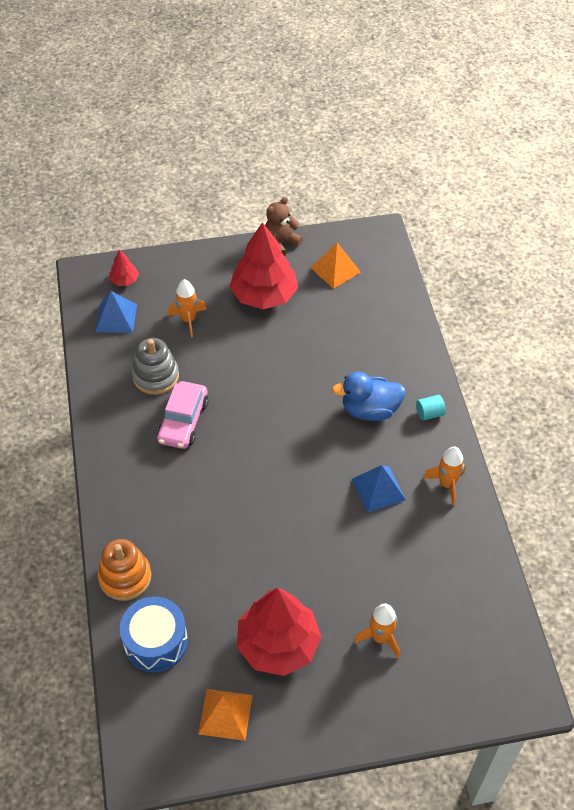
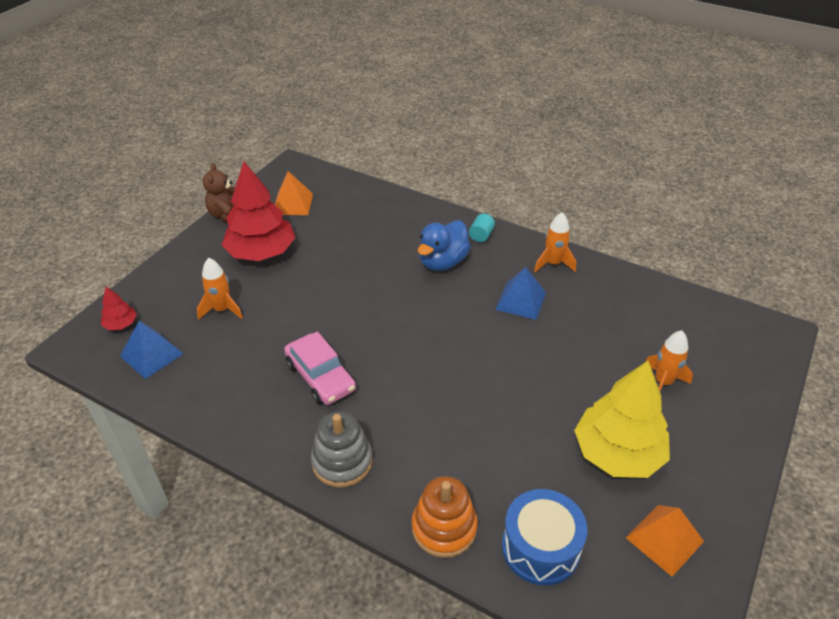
camera: 50 degrees left, 10 degrees down
(156, 376) = (250, 366): grey stacking toy -> grey stacking toy (342, 461)
(278, 644) = (617, 453): red tree -> yellow tree

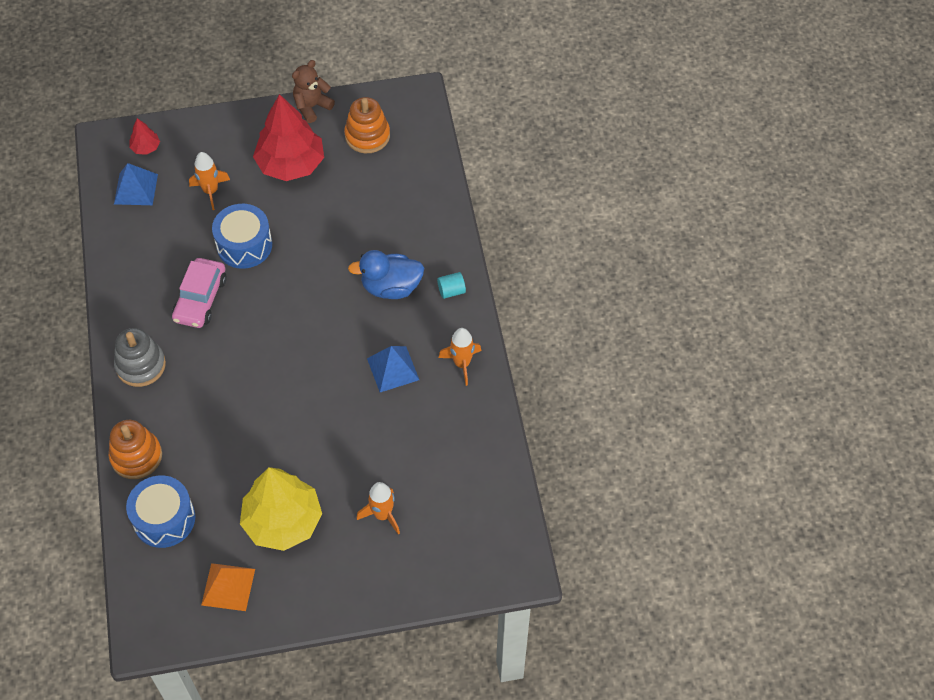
camera: 50 degrees right, 15 degrees up
(292, 203) = (367, 136): orange pyramid -> orange stacking toy
(301, 319) = (244, 245): none -> blue drum

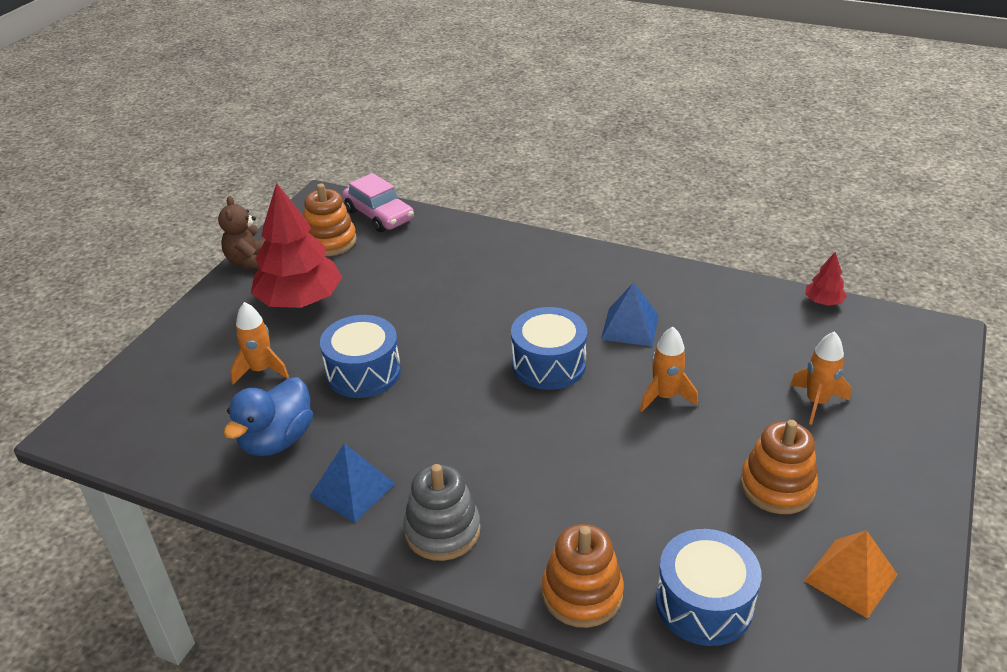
camera: 55 degrees left, 20 degrees down
(136, 189) = (179, 430): blue pyramid -> blue pyramid (352, 489)
(146, 148) = (134, 399): red tree -> red tree (823, 302)
(200, 299) = (398, 436): pink car -> pink car (379, 215)
(283, 521) = (777, 486): yellow tree -> orange stacking toy
(319, 341) = (548, 364): none -> blue drum
(391, 287) = (527, 292): blue duck -> blue duck (277, 440)
(451, 291) = (569, 258): turquoise cylinder -> none
(462, 364) = (661, 282): orange rocket -> orange rocket (665, 397)

